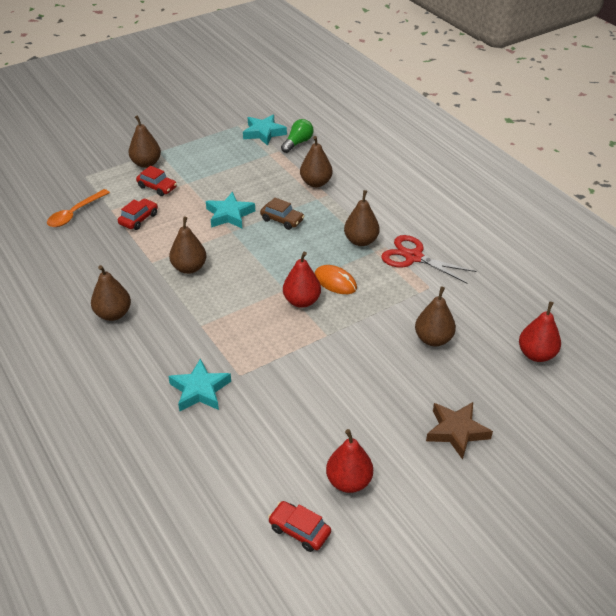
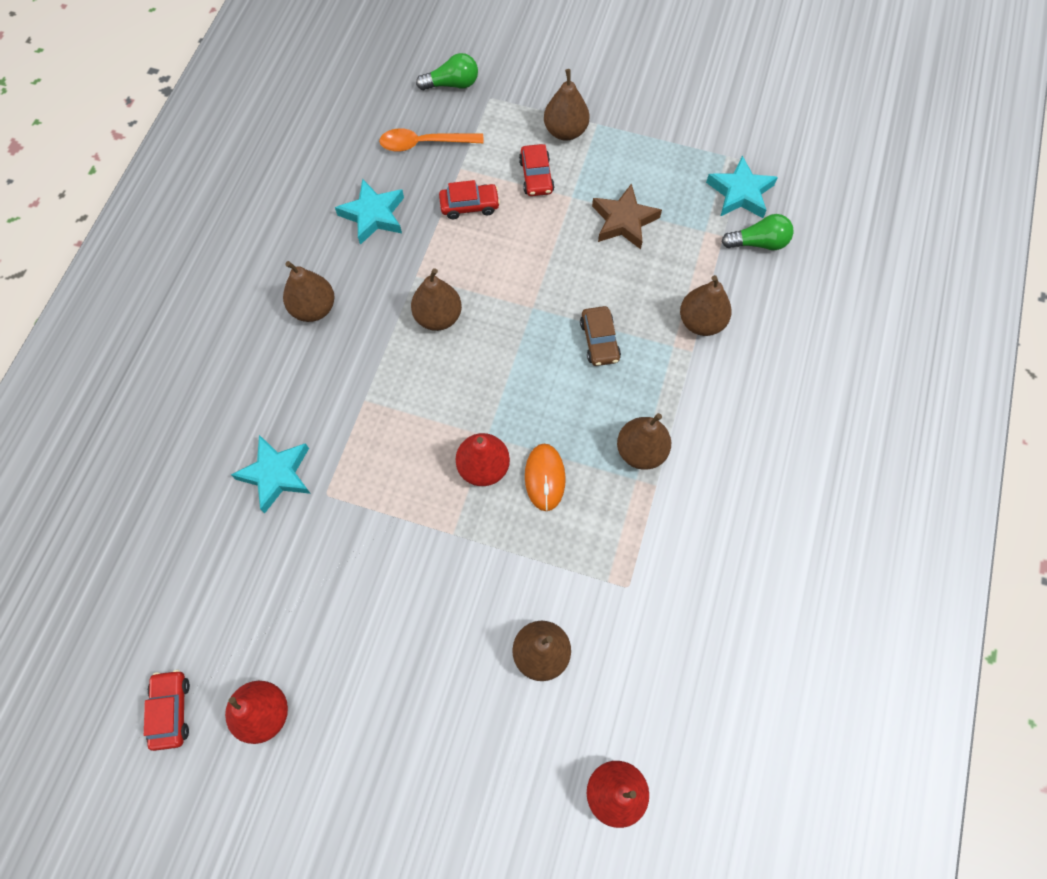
camera: 50 degrees right, 25 degrees up
(55, 184) = (452, 84): none -> green light bulb
(229, 215) = (558, 282): turquoise star -> turquoise star (373, 215)
(413, 257) = (666, 530): red scissors -> none
(456, 431) = (416, 779): brown star -> brown star (624, 221)

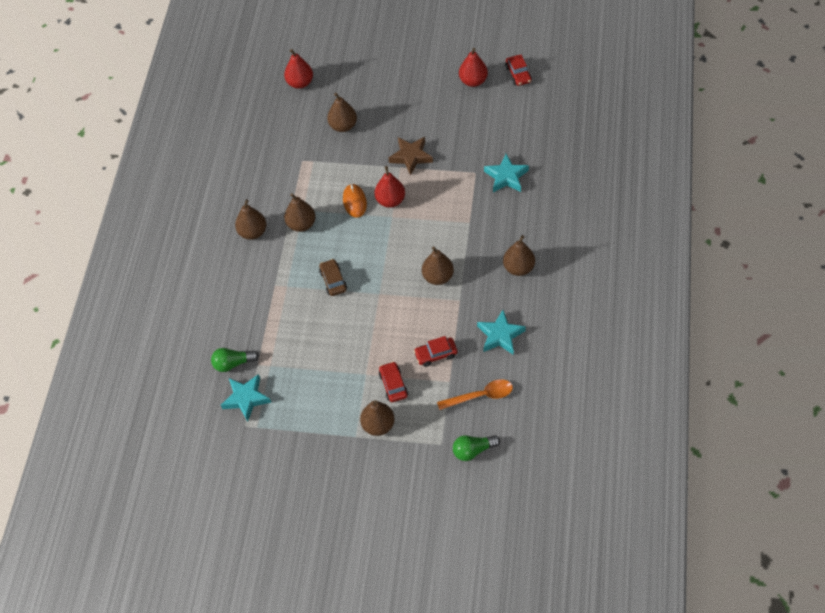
camera: 175 degrees right, 10 degrees down
(624, 221) = (326, 362): brown star -> brown star (411, 157)
(701, 322) = (270, 304): brown pear -> brown pear (253, 232)

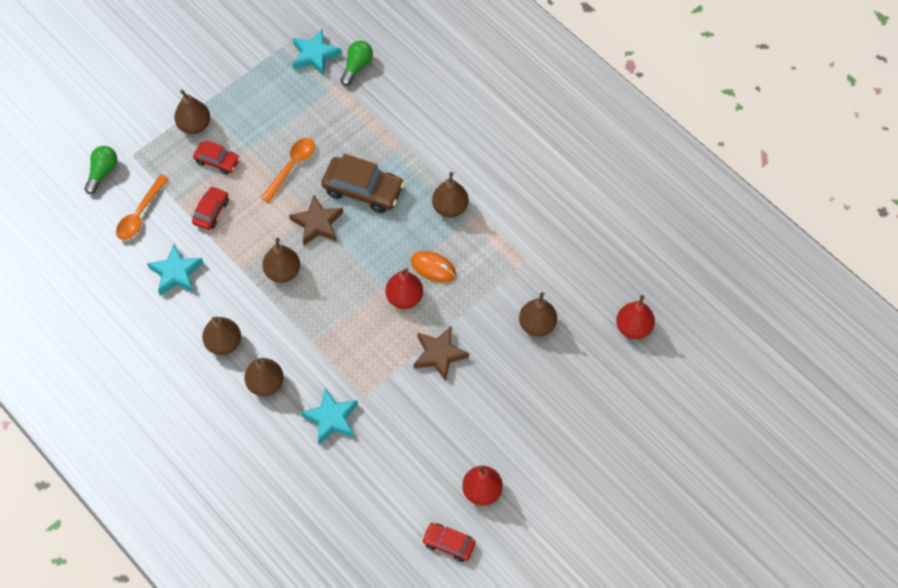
camera: 125 degrees right, 5 degrees up
(253, 232) = (479, 165): brown pear -> brown pear (265, 384)
(333, 281) = (363, 190): brown car -> brown car, size x1.74
(355, 336) = (292, 167): none -> orange spoon
(384, 286) = (317, 224): none -> brown star

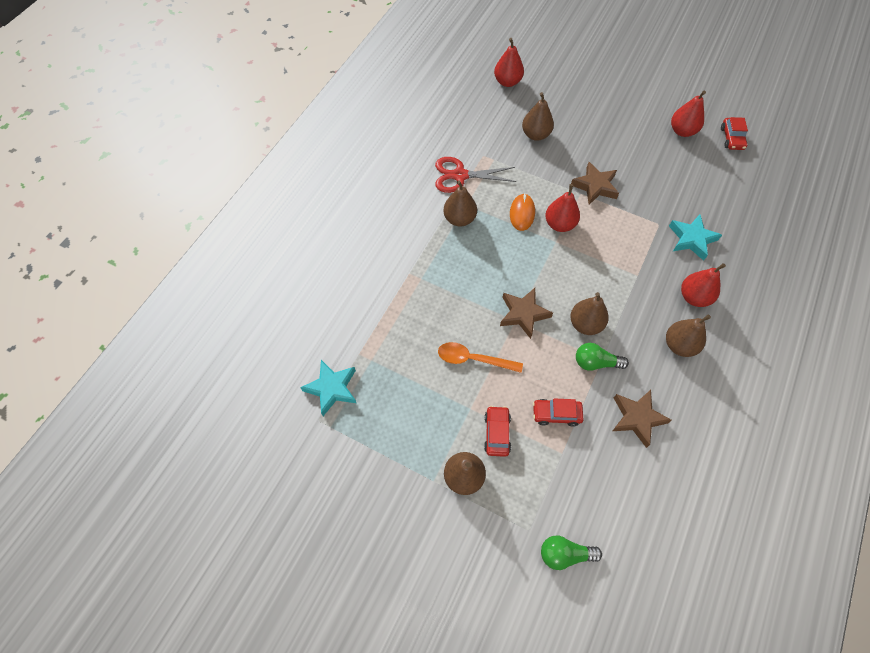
camera: 110 degrees left, 0 degrees up
(140, 214) = (593, 485): orange spoon -> none
(176, 273) = (637, 418): turquoise star -> brown star
(265, 384) = (694, 297): brown pear -> red pear
(357, 67) = (334, 343): green light bulb -> green light bulb (595, 362)
(363, 190) = (471, 289): brown car -> none
(507, 227) = (460, 175): none -> red scissors

